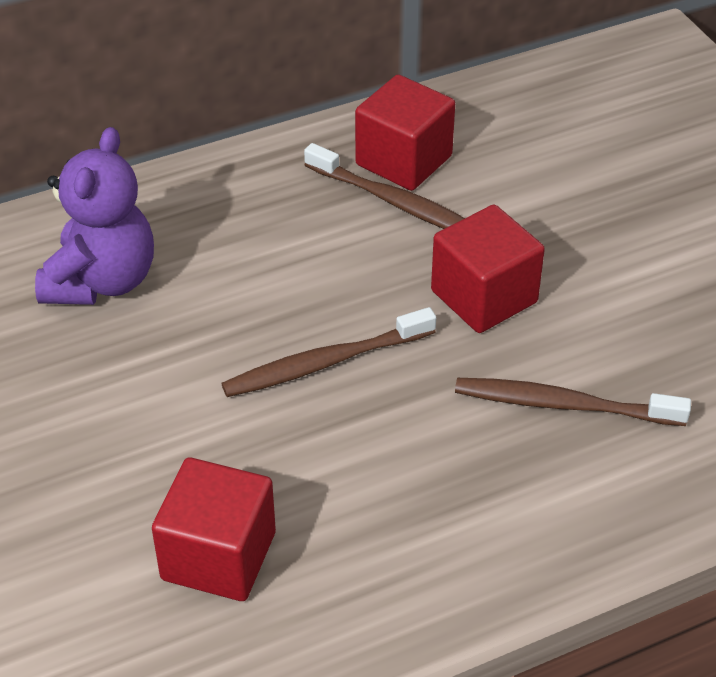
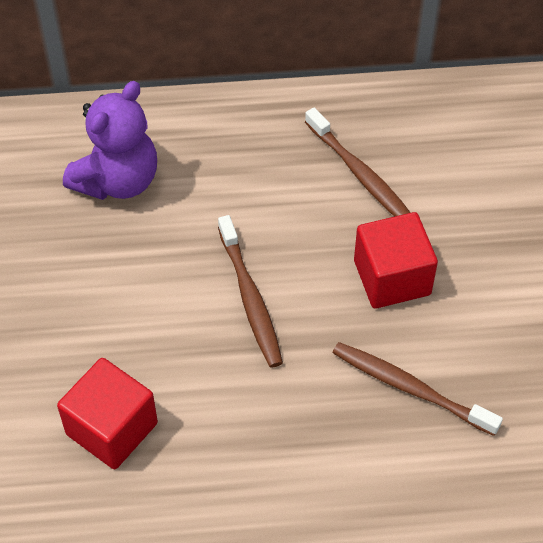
camera: 20 degrees right, 10 degrees up
(326, 363) = (250, 298): brown toothbrush -> brown toothbrush turned 105 degrees counterclockwise
(403, 160) = (384, 138): red cube -> none

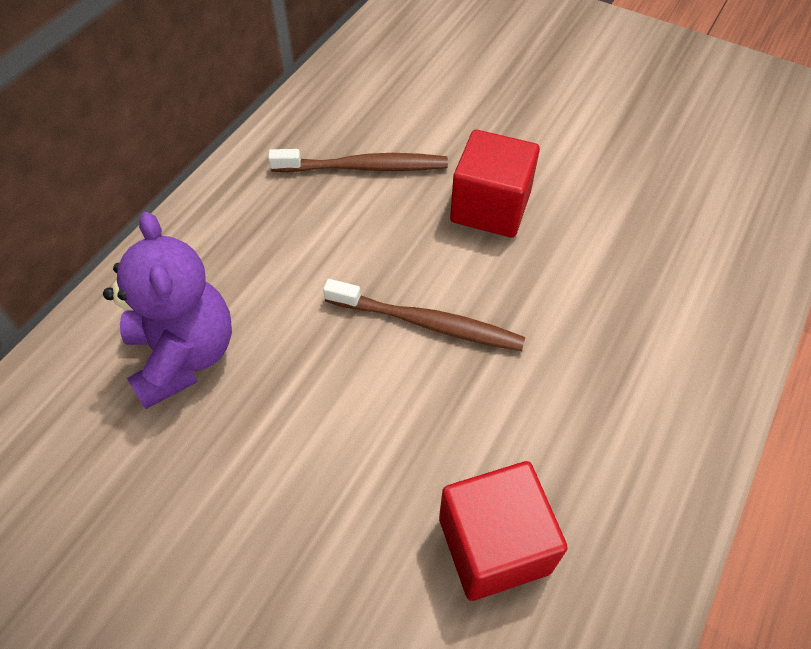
camera: 55 degrees left, 0 degrees up
(411, 388) = (616, 259): brown toothbrush -> none

